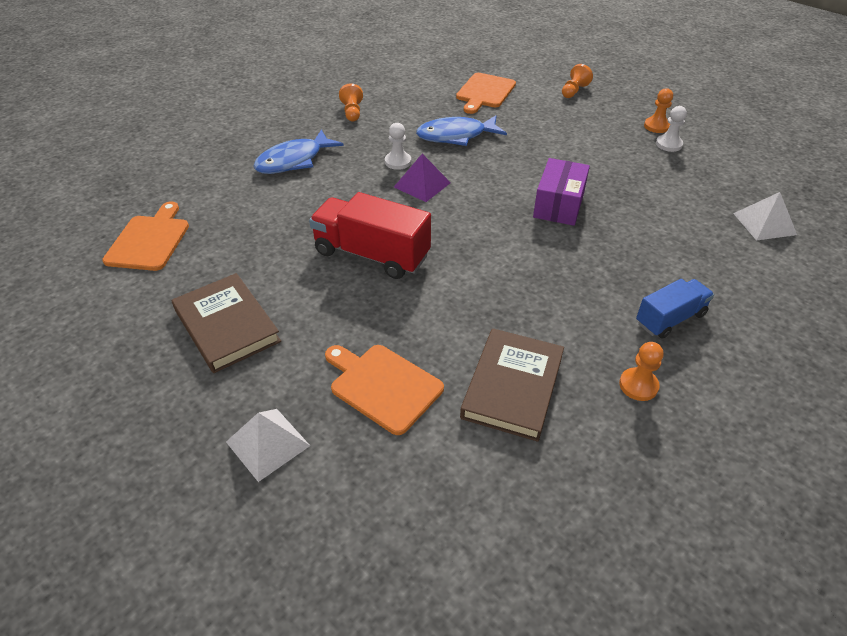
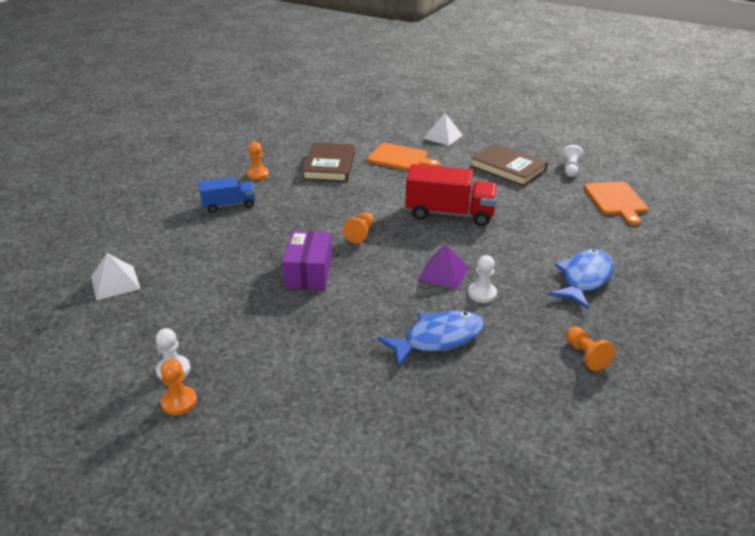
camera: 165 degrees right, 10 degrees down
(138, 306) = (570, 169): none -> white pawn
(485, 92) = (432, 432): orange cutting board -> none
(574, 91) = (293, 464): orange pawn -> orange pawn (360, 233)
(670, 319) = (229, 205): blue truck -> blue truck turned 150 degrees counterclockwise

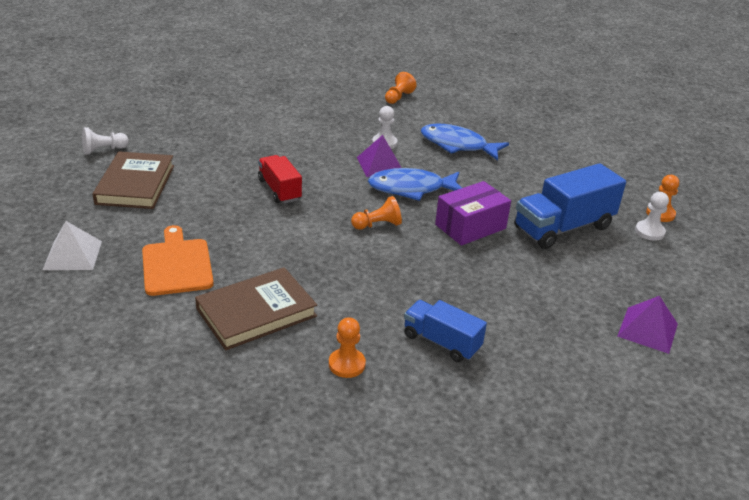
camera: 130 degrees left, 0 degrees up
(115, 283) = (647, 329): white pyramid -> purple pyramid
(247, 319) = (563, 228): none -> blue truck
(449, 213) = (279, 190): red truck -> red truck, size x0.61
(584, 278) = (310, 111): blue fish -> blue fish (411, 189)
(616, 200) = (157, 118): orange cutting board -> none

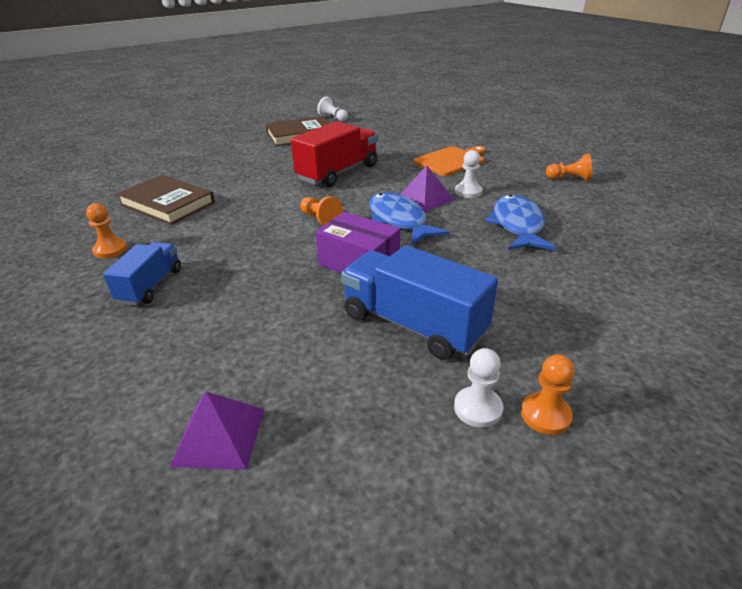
camera: 70 degrees right, 0 degrees up
(72, 255) = (207, 142): white pyramid -> none
(176, 264) = (213, 168): orange cutting board -> orange cutting board (451, 161)
(279, 190) = (338, 173): red truck -> red truck, size x1.65

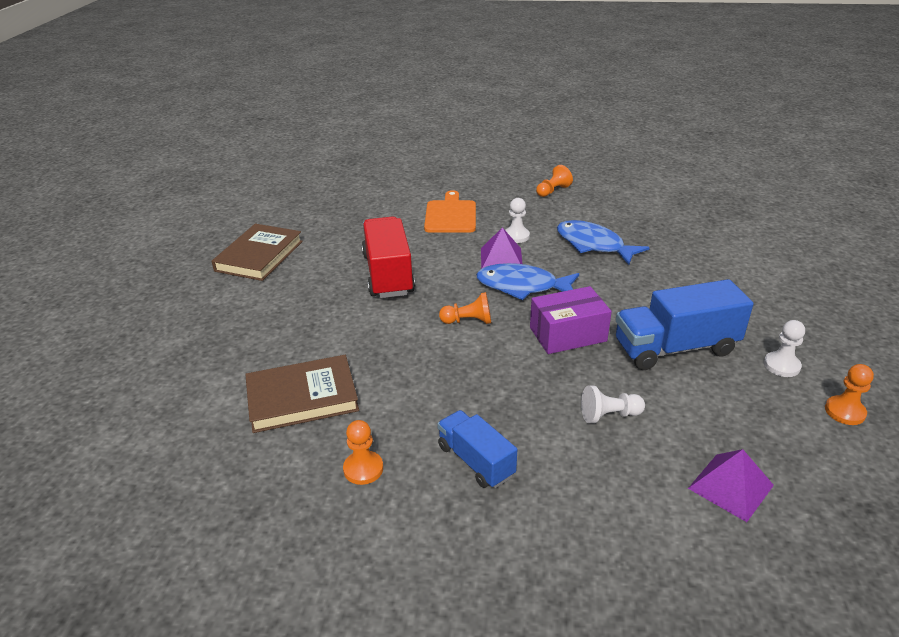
camera: 50 degrees left, 0 degrees up
(333, 118) = (249, 221): white pawn -> white pawn (609, 415)
(545, 415) = (804, 345): orange pawn -> orange pawn (844, 412)

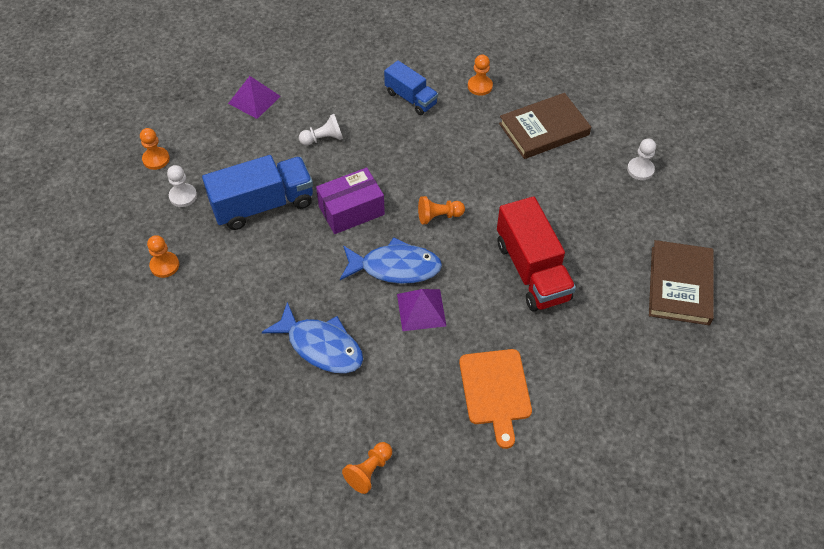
camera: 170 degrees right, 20 degrees up
(516, 236) = (409, 354): white pawn -> white pawn (640, 170)
(768, 306) = (164, 265): none -> orange pawn

